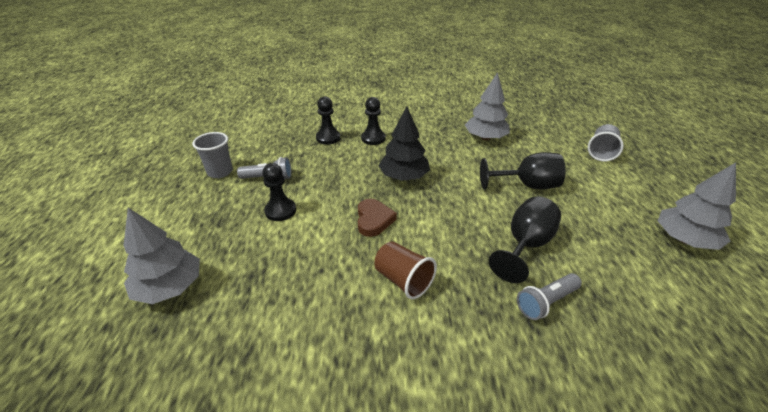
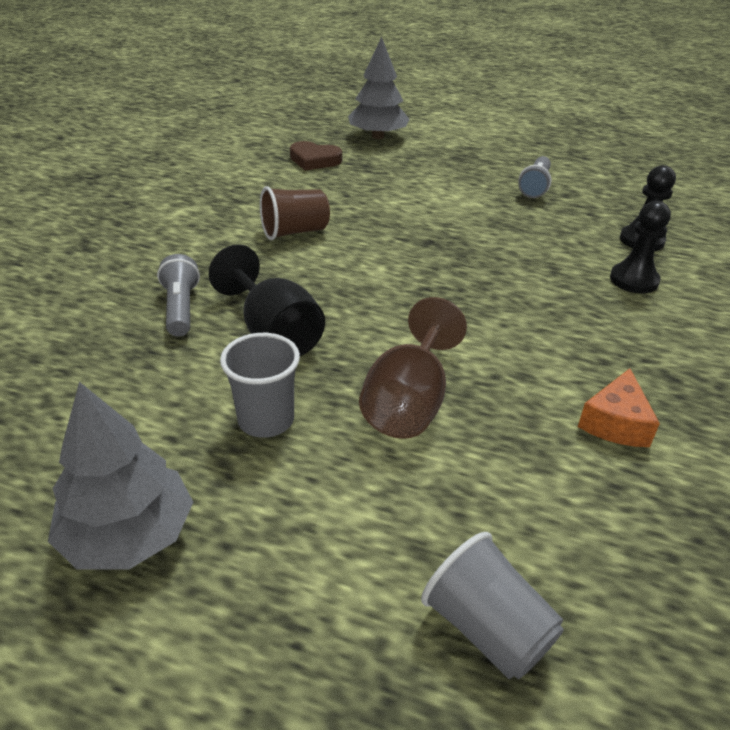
camera: 110 degrees right, 0 degrees up
(220, 172) = (560, 162): grey cup -> grey cup (266, 420)
(280, 211) = (459, 186): black pawn -> none
(373, 220) = (406, 236): brown heart -> brown heart (314, 160)
(404, 177) = (496, 280): black tree -> none
(485, 138) = (615, 423): grey tree -> orange cheese
(527, 185) = (409, 402): black goblet -> brown goblet

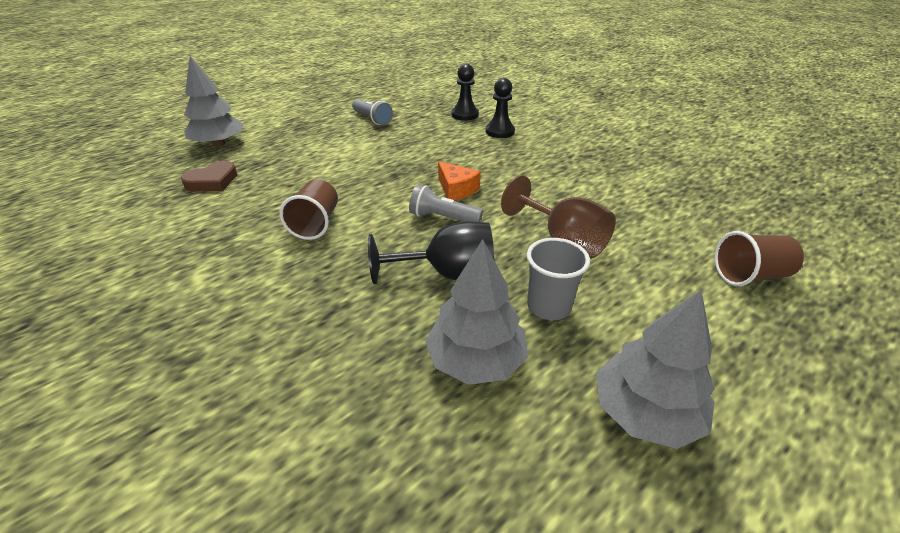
camera: 60 degrees left, 0 degrees up
(152, 390) = (476, 360): none -> grey tree
(181, 308) = (369, 315): grey flashlight -> grey flashlight (442, 218)
(487, 628) = (749, 275): grey cup -> brown cup
(615, 423) = (615, 183): orange cheese -> orange cheese (456, 189)

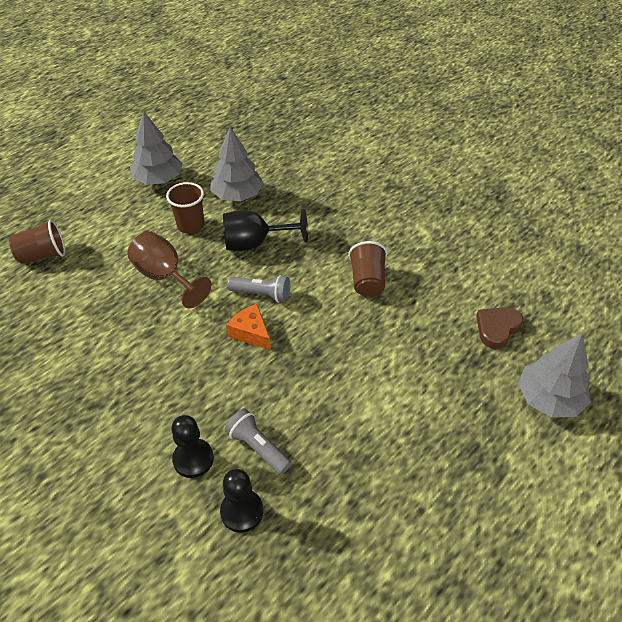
camera: 175 degrees right, 10 degrees up
(372, 119) = (381, 484): grey flashlight -> grey flashlight (258, 447)
(548, 306) = (190, 225): grey cup -> brown cup

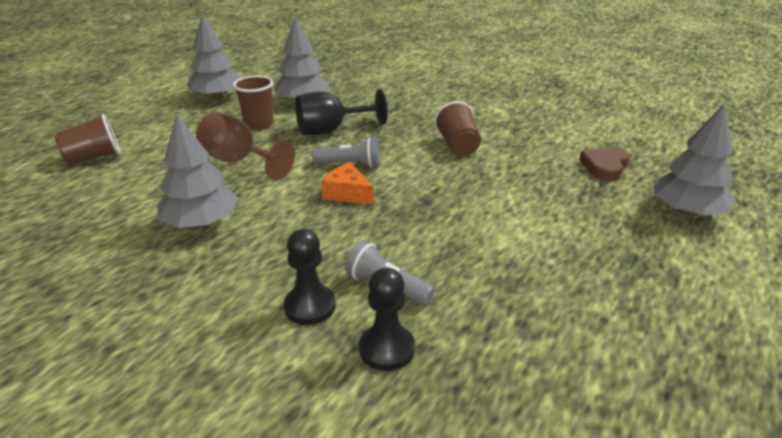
camera: 10 degrees left, 15 degrees down
(123, 351) = (201, 222): none -> grey tree

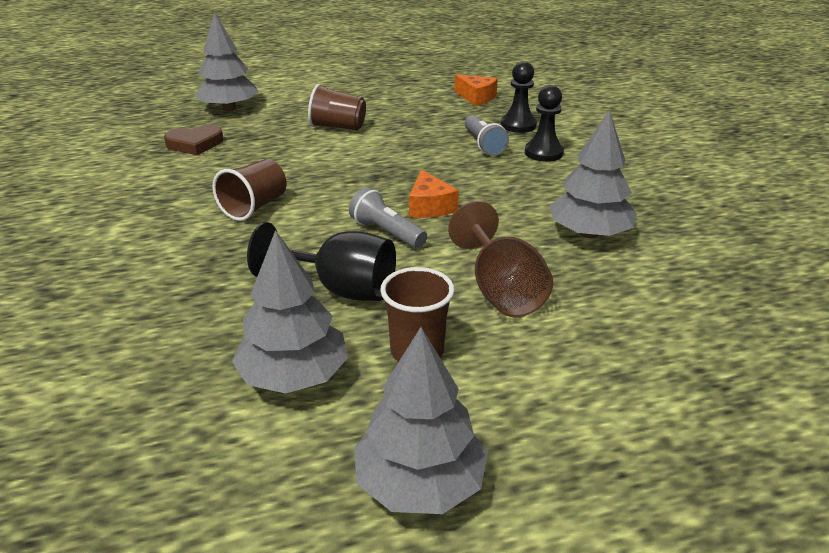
camera: 140 degrees left, 0 degrees up
(94, 157) = (708, 395): brown cup -> brown cup (338, 127)
(516, 394) = (476, 97): none -> orange cheese

